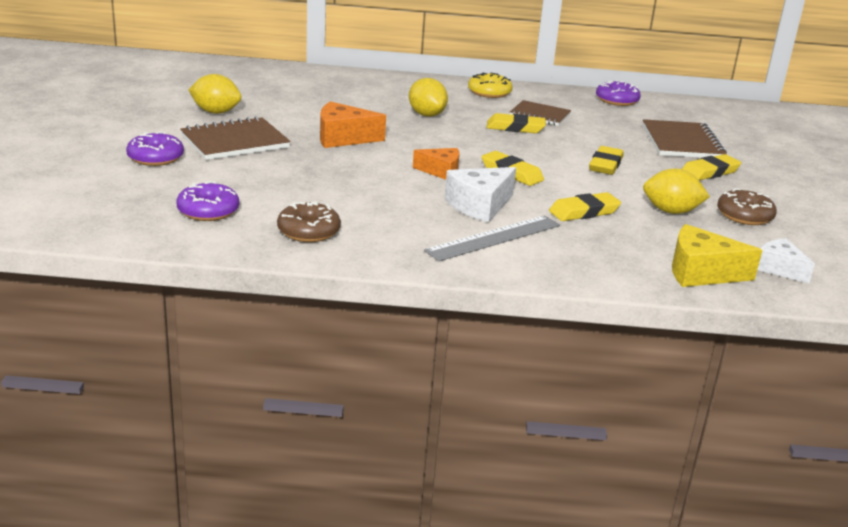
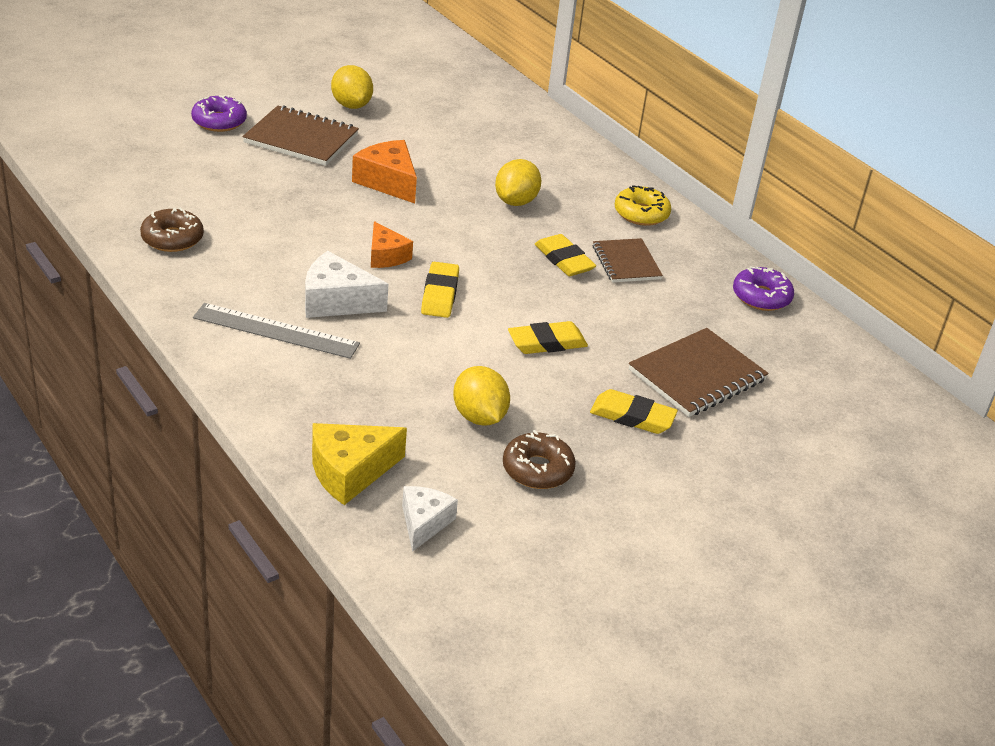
camera: 50 degrees right, 10 degrees up
(208, 211) = (152, 183): purple donut -> none
(584, 212) = (403, 363): yellow eraser -> none
(701, 272) = (350, 472): yellow cheese -> yellow cheese turned 90 degrees counterclockwise

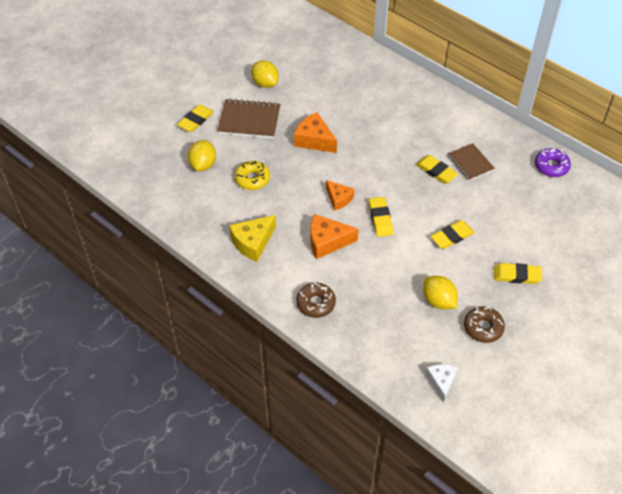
camera: 10 degrees left, 15 degrees up
(172, 238) = (215, 222): brown donut -> brown donut (316, 303)
(219, 121) = (195, 120): purple donut -> yellow eraser
(276, 331) = (305, 274): grey ruler -> none
(336, 301) = (327, 242): white cheese -> orange cheese
(350, 472) = (389, 360): yellow cheese -> yellow cheese (253, 243)
(516, 201) = (391, 134): yellow lemon -> yellow lemon (203, 164)
(641, 214) = (464, 122): yellow donut -> yellow donut (252, 179)
(697, 375) = (539, 235): brown notebook -> none

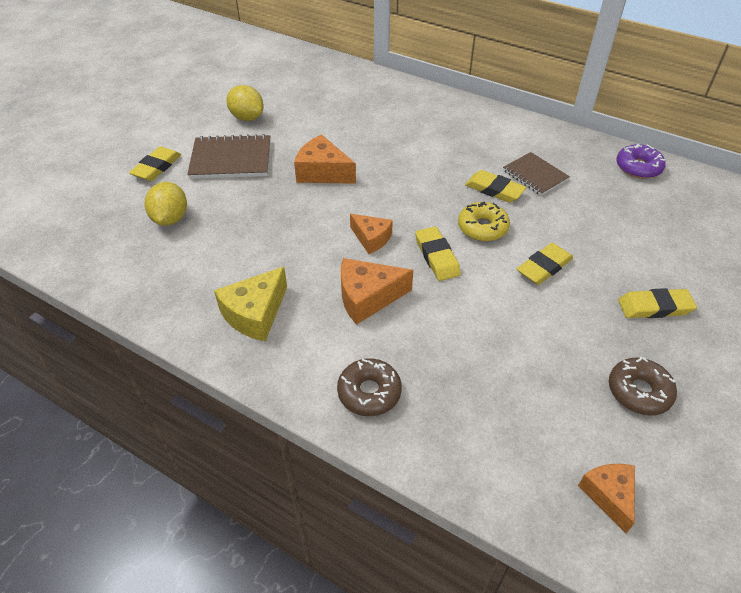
camera: 10 degrees left, 5 degrees down
(252, 179) = (244, 228): yellow donut -> yellow donut (482, 227)
(438, 301) = (557, 360): yellow lemon -> none
(441, 382) = (608, 495): white cheese -> orange cheese

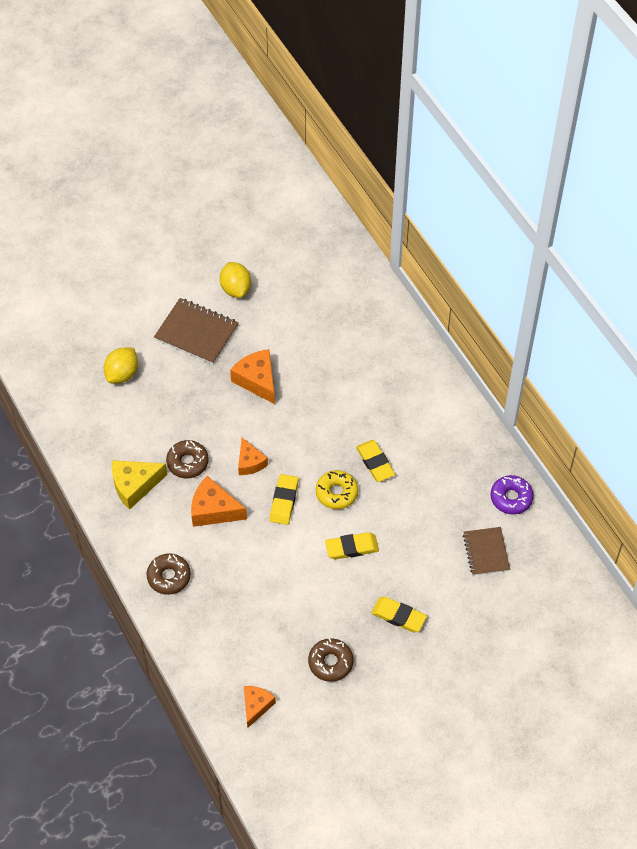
camera: 30 degrees right, 10 degrees up
(157, 167) = (137, 315): yellow eraser -> none
(302, 266) = (187, 462): none -> brown donut
(535, 175) = (419, 464): brown notebook -> brown notebook (486, 552)

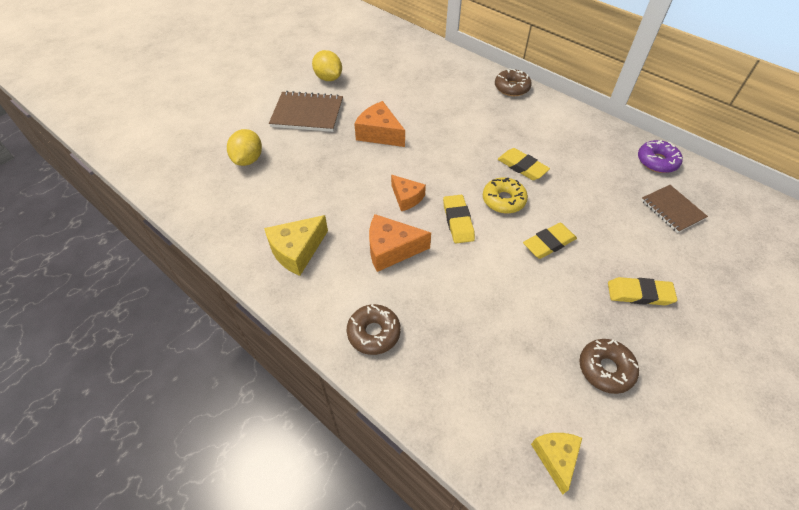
camera: 20 degrees left, 5 degrees down
(187, 462) = (344, 214): brown donut -> brown donut (512, 88)
(256, 706) = (555, 458): orange cheese -> yellow cheese

